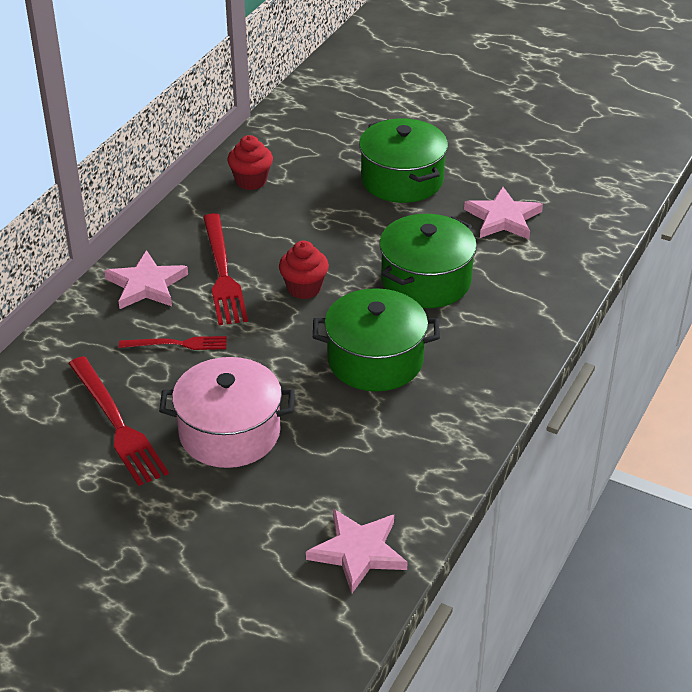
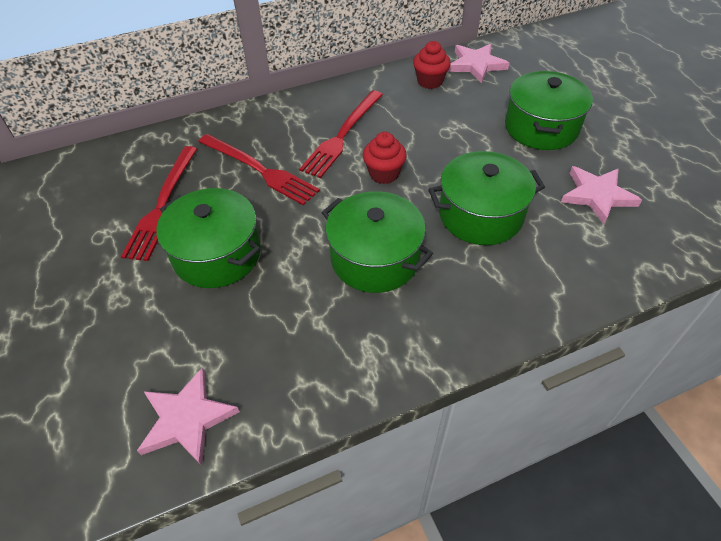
camera: 40 degrees right, 10 degrees up
(146, 285) = (287, 120): pink star -> pink star (476, 65)
(177, 344) = (260, 170): red fork -> red fork, size x1.70
(229, 433) = (217, 254): pink pot -> green pot

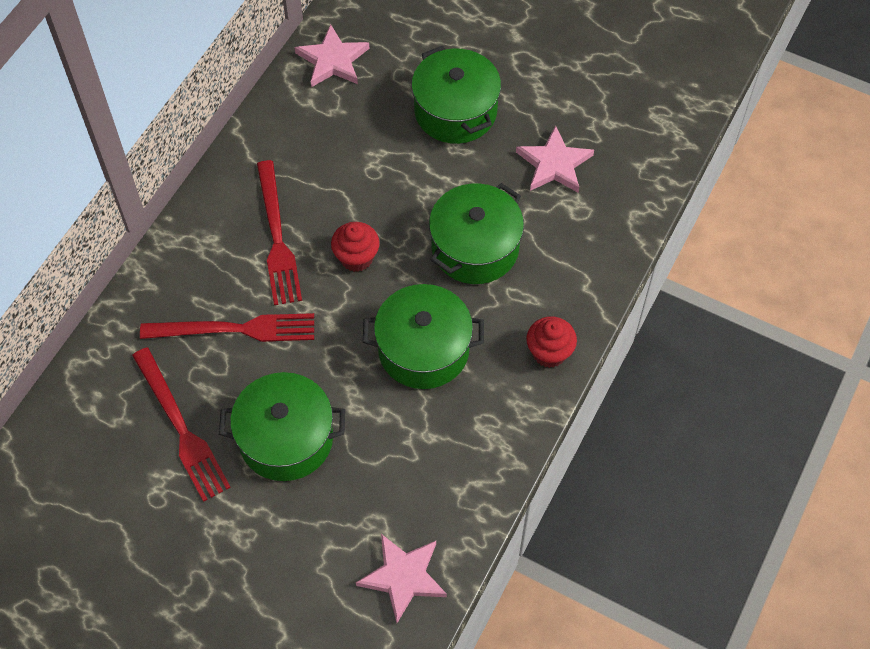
camera: 40 degrees left, 10 degrees up
(430, 81) = (304, 113): red cupcake -> red cupcake (549, 352)

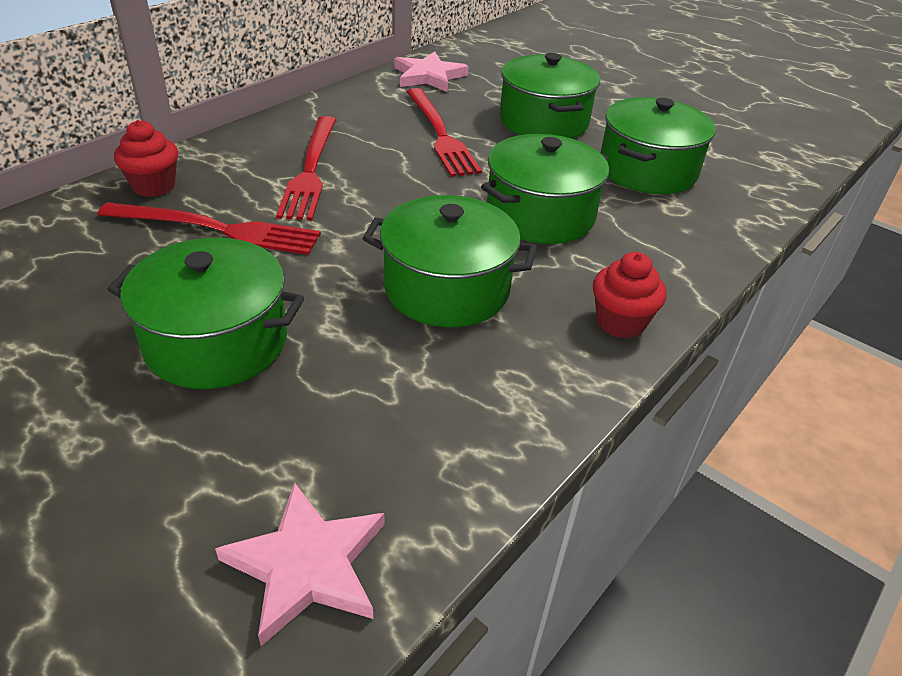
camera: 10 degrees right, 20 degrees down
(181, 428) = (84, 303): red fork -> red fork (440, 134)
(356, 258) = (394, 199): red cupcake -> red cupcake (154, 186)
(554, 164) = (647, 170): pink star -> green pot

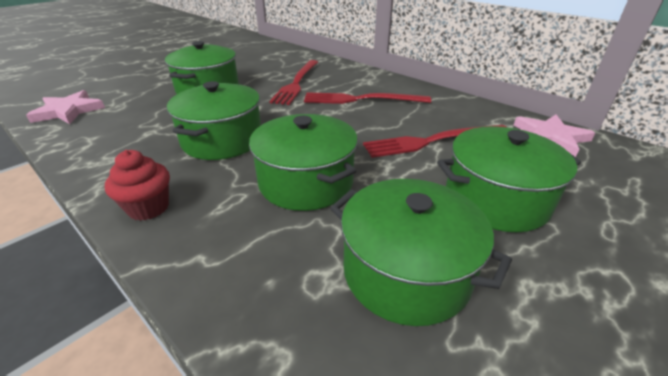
camera: 95 degrees right, 5 degrees down
(154, 186) = (337, 69): red cupcake -> none

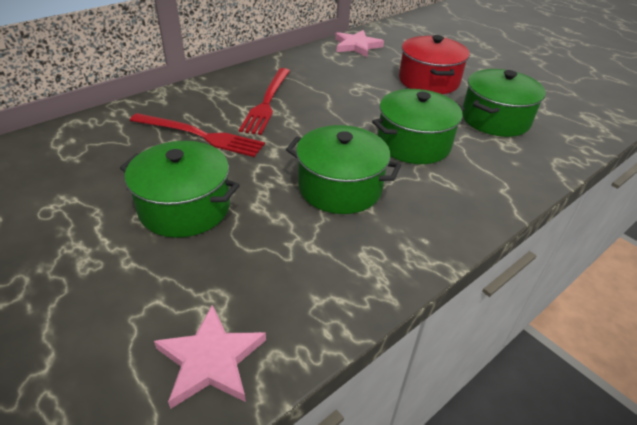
camera: 85 degrees left, 5 degrees up
(148, 208) = (455, 222): red cupcake -> none
(432, 141) = (356, 85): red fork -> none
(496, 199) = (429, 81): green pot -> red pot

